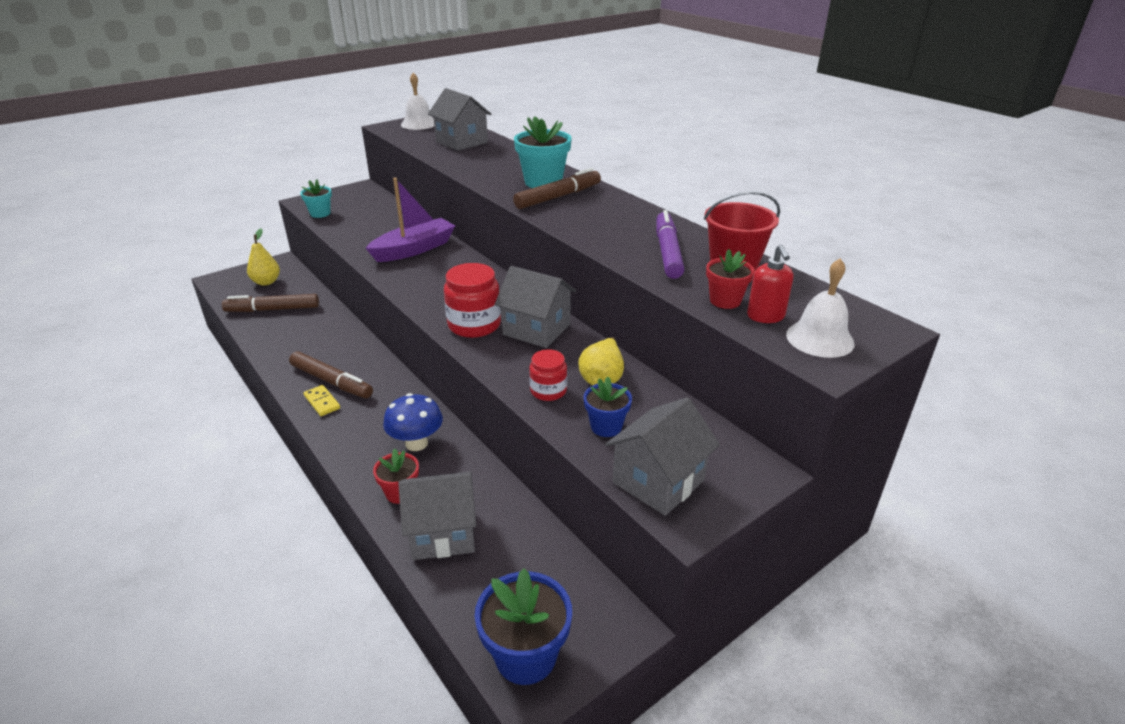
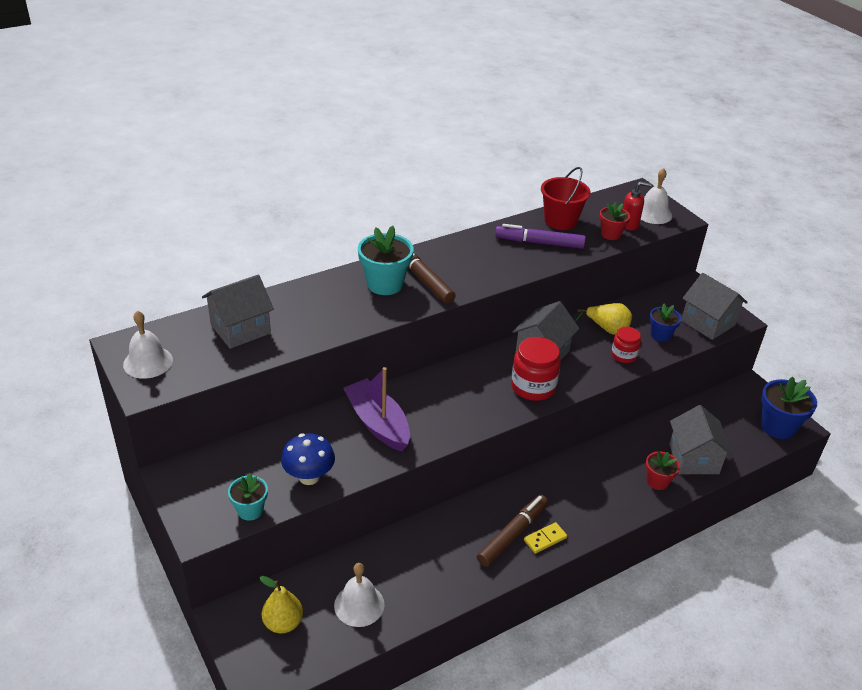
camera: 85 degrees left, 5 degrees up
(273, 309) = (359, 605): brown marker -> white bell
(416, 443) = (601, 473): blue mushroom -> blue mushroom (309, 477)

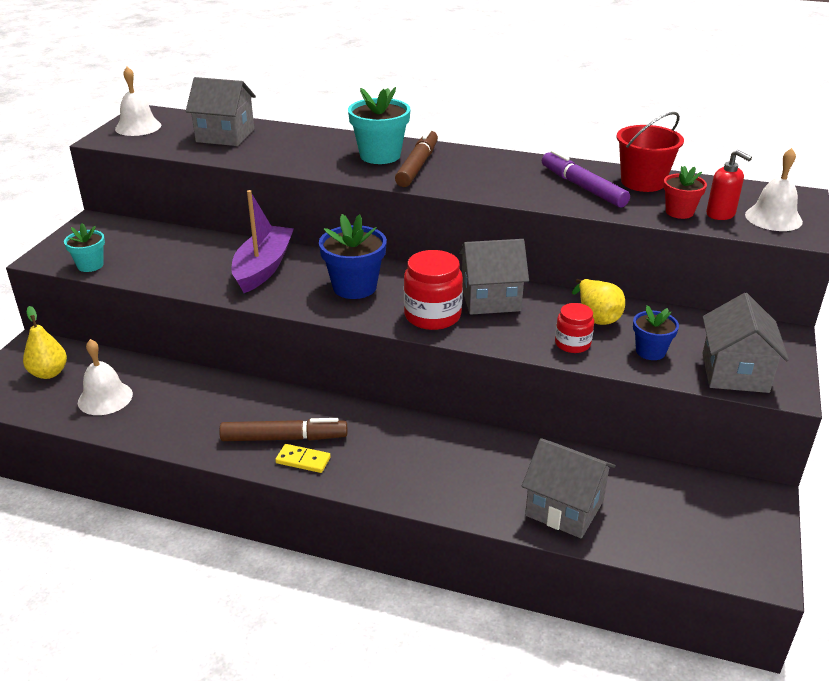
camera: 50 degrees right, 5 degrees down
(309, 477) = (157, 270): blue mushroom -> none
(657, 481) = (488, 497): red flower pot -> none
(693, 459) = (564, 508): grey house -> grey house turned 75 degrees clockwise
(777, 426) = (731, 554): blue flower pot -> blue flower pot (354, 287)

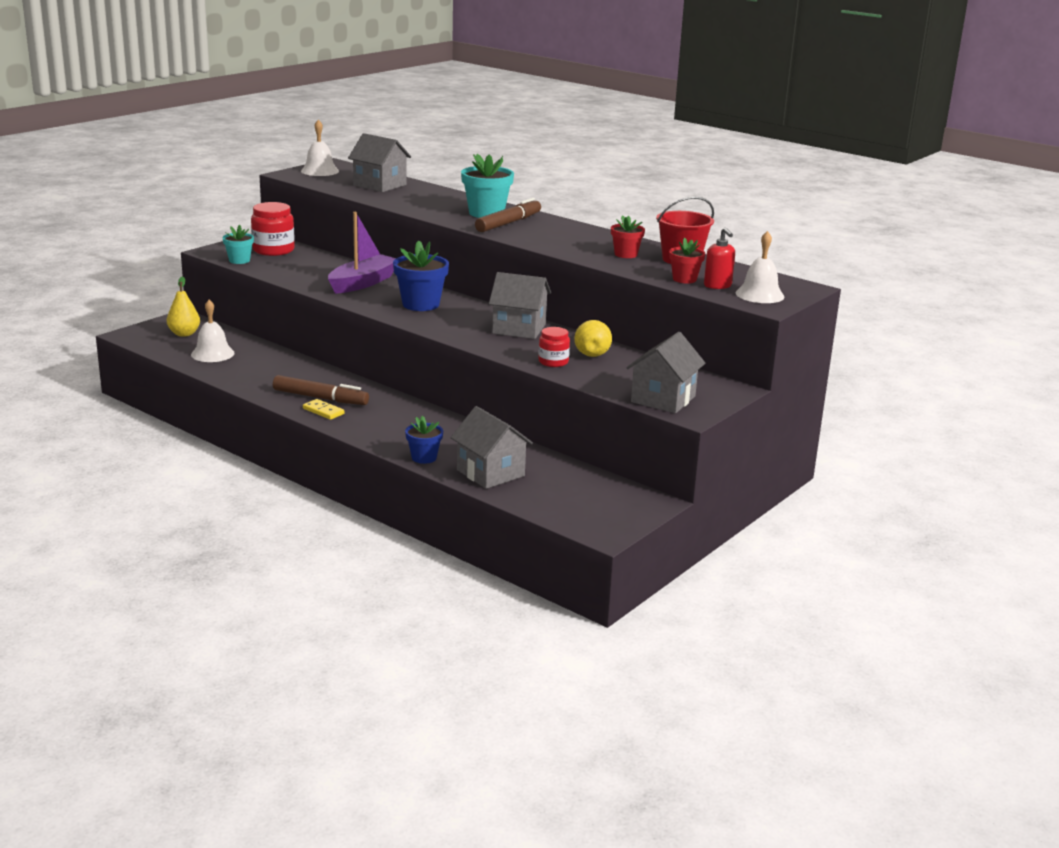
camera: 20 degrees right, 10 degrees down
(432, 316) = (462, 329): red jar -> red jar (273, 250)
(582, 187) = (626, 254): purple marker -> red flower pot
(650, 351) = (610, 377): blue flower pot -> blue flower pot (424, 457)

